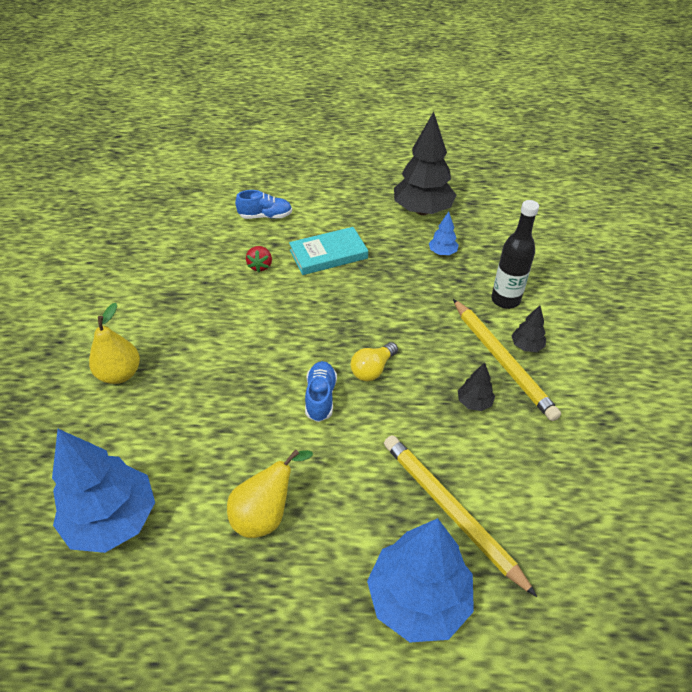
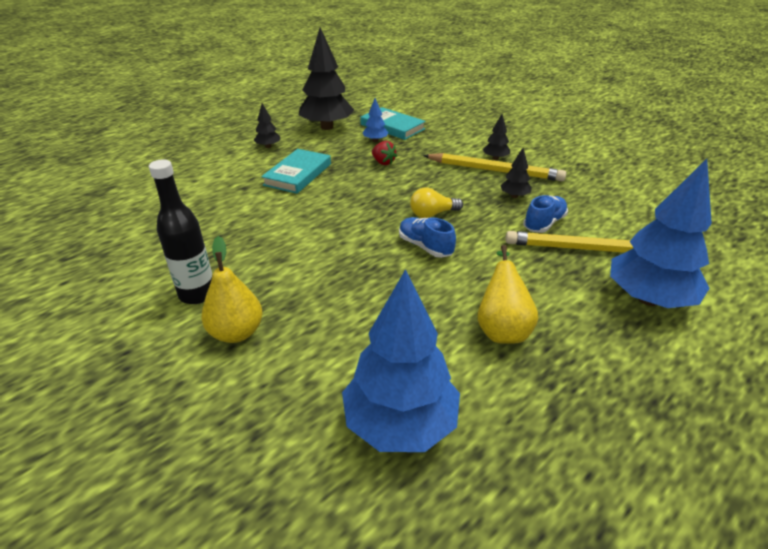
camera: 45 degrees left, 10 degrees down
(260, 266) = (253, 204): red strawberry -> red strawberry (383, 162)
(265, 216) = (208, 176): blue shoe -> blue shoe (544, 223)
(346, 208) = (268, 146): none -> black tree
(372, 369) = (432, 214): yellow light bulb -> yellow light bulb turned 75 degrees clockwise
(482, 244) = (392, 127): none -> turquoise book
(505, 300) = (449, 145): black bottle -> black bottle (197, 294)

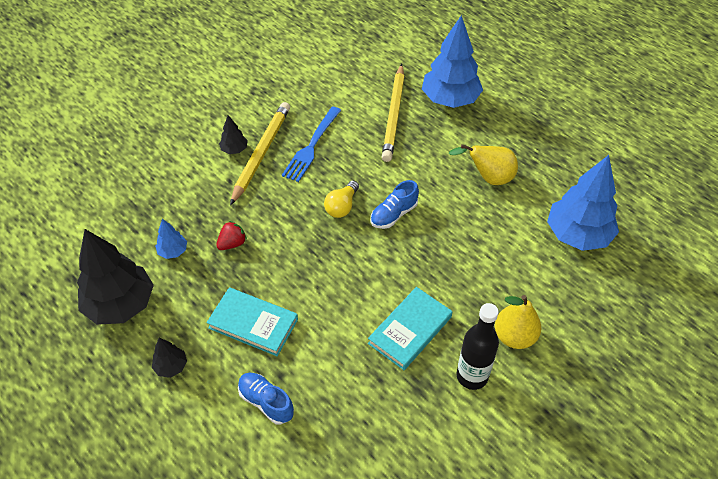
camera: 90 degrees left, 15 degrees up
(392, 127) = (135, 234): turquoise book -> turquoise book (410, 330)
(432, 214) = (342, 206): yellow light bulb -> yellow light bulb turned 45 degrees clockwise
(514, 196) = (311, 146): black tree -> blue fork
(544, 223) = (357, 134): blue shoe -> blue shoe (266, 402)

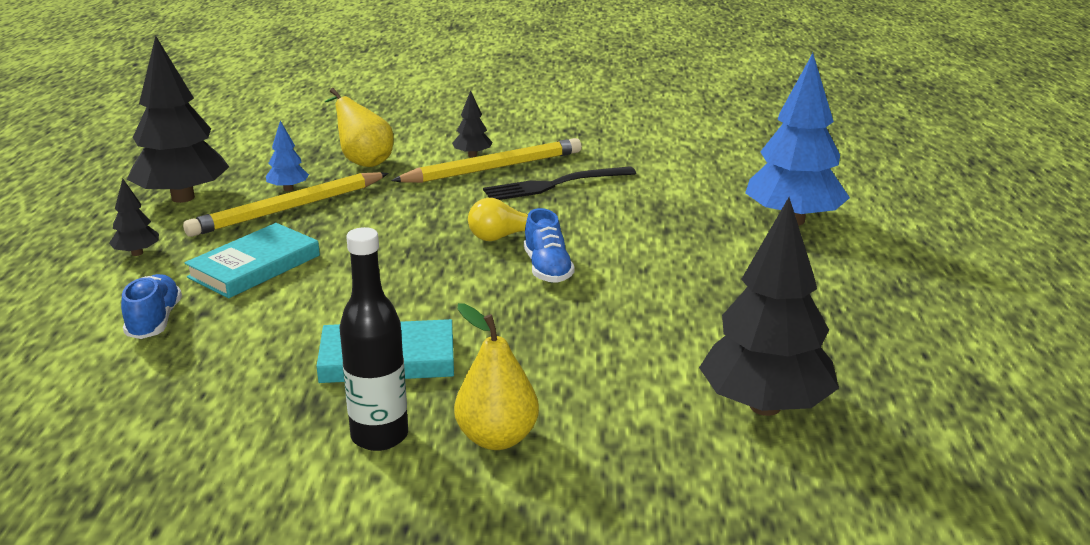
camera: 45 degrees right, 25 degrees down
(232, 243) = (346, 209): red strawberry -> none
(253, 323) = (254, 266): turquoise book -> turquoise book turned 60 degrees clockwise
(311, 146) = (554, 185): blue fork -> black fork
(394, 115) = (694, 203): yellow pencil -> yellow pencil (287, 209)
(394, 214) = (547, 269): blue shoe -> blue shoe turned 105 degrees counterclockwise
(489, 178) = (726, 298): yellow pear -> yellow pear (363, 161)
(578, 235) = (765, 406): blue tree -> black tree

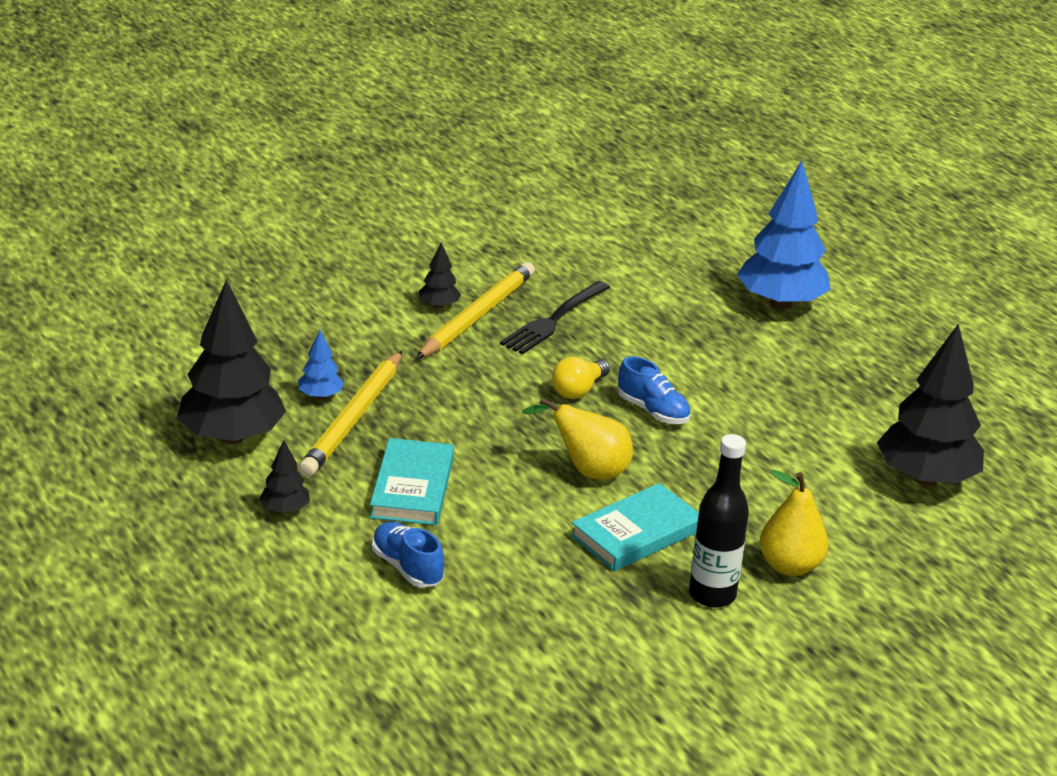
camera: 35 degrees left, 5 degrees up
(363, 161) = (345, 342): yellow pear -> yellow pear (588, 471)

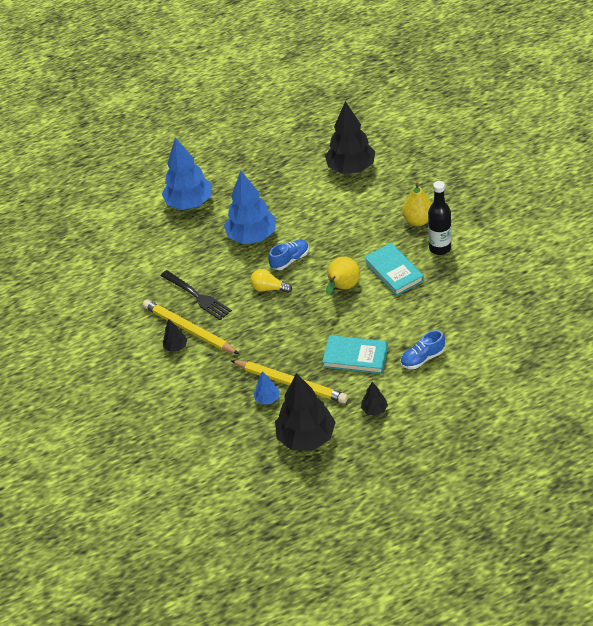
camera: 75 degrees left, 15 degrees up
(578, 390) = (269, 288): yellow light bulb -> yellow light bulb turned 150 degrees clockwise
(707, 369) = (252, 236): none -> blue tree

